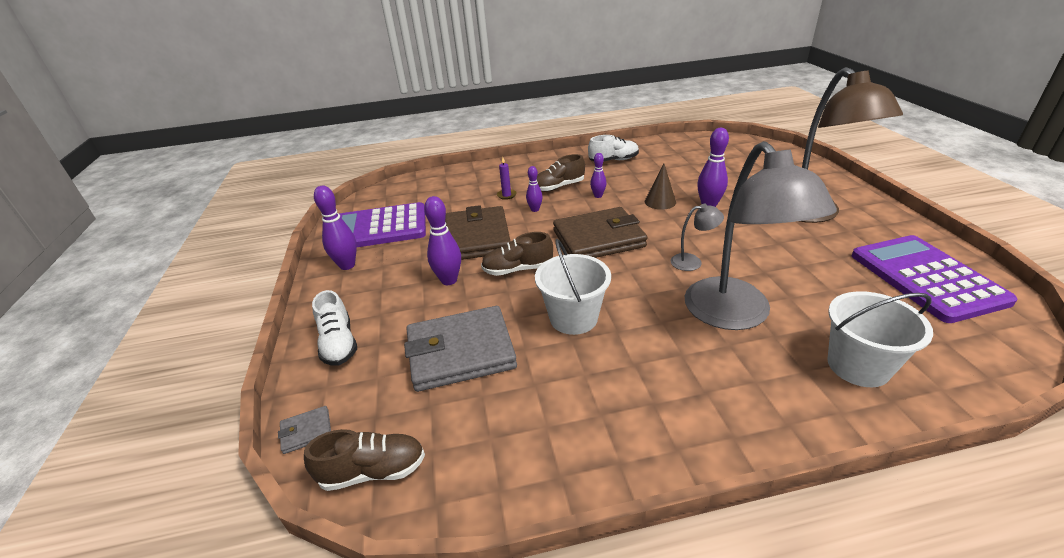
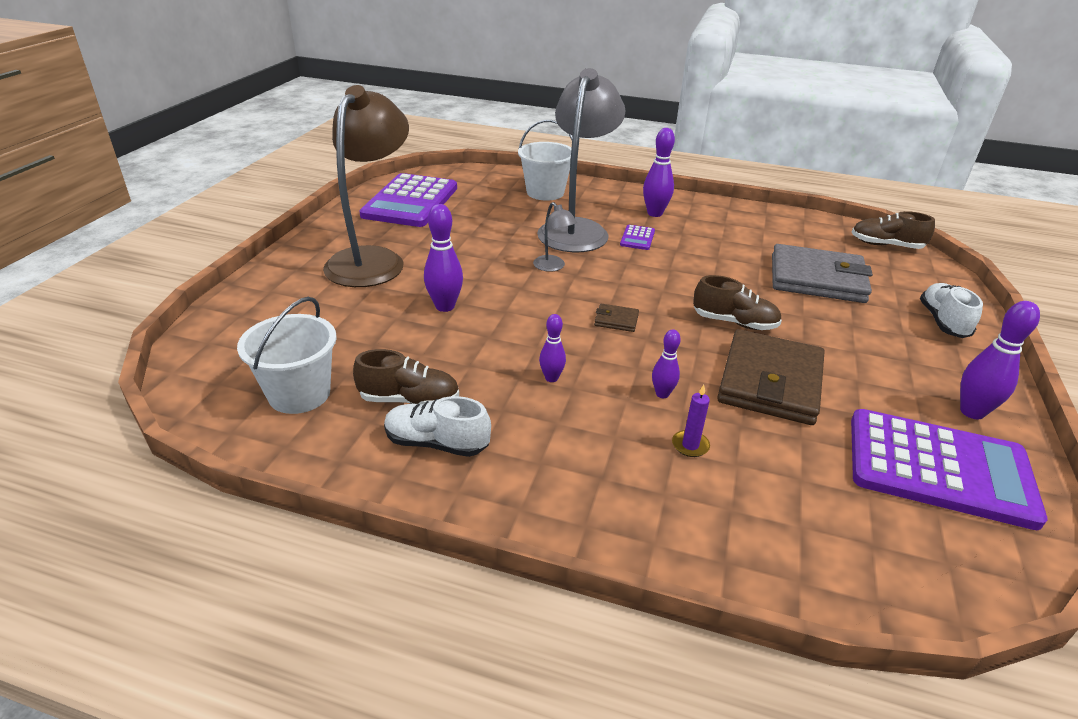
camera: 155 degrees left, 0 degrees up
(306, 431) = (945, 275): grey wallet -> none
(449, 280) = (820, 340): purple bowling pin -> purple bowling pin (654, 213)
(558, 187) = (591, 423): brown shoe -> brown shoe (409, 400)
(573, 318) = (705, 268): white bucket -> white bucket (299, 394)
(598, 238) = (616, 320): brown wallet -> brown wallet, size x0.41
(660, 201) = (487, 334): brown cone -> none
(668, 331) = (637, 238): none -> purple calculator
(692, 262) = (553, 267): grey lamp -> grey lamp turned 150 degrees counterclockwise

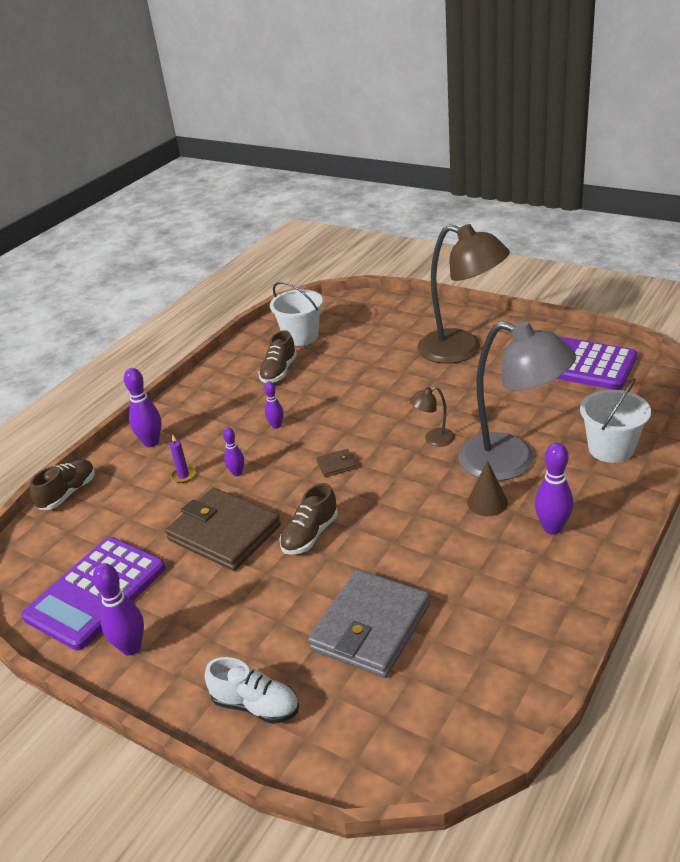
camera: 110 degrees right, 0 degrees up
(437, 443) = (236, 381): white shoe -> none
(445, 306) = (381, 383): purple bowling pin -> purple bowling pin (151, 442)
(553, 267) = (433, 439): grey lamp -> brown lamp
(616, 320) = (336, 465): brown wallet -> brown wallet turned 45 degrees clockwise
(637, 238) = (487, 502): purple calculator -> brown cone
(886, 245) = (442, 744): brown shoe -> brown shoe (68, 493)

